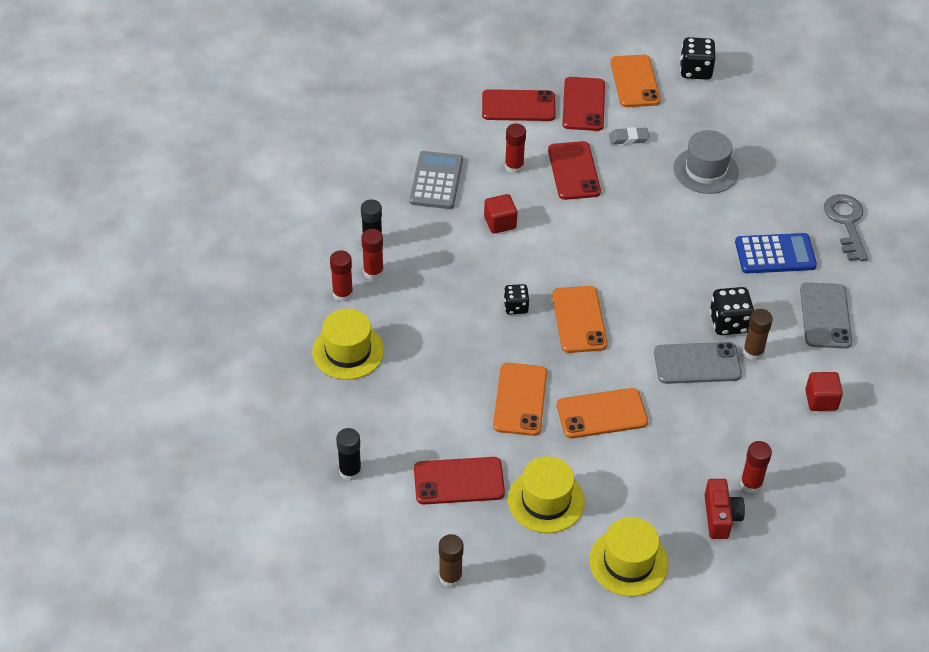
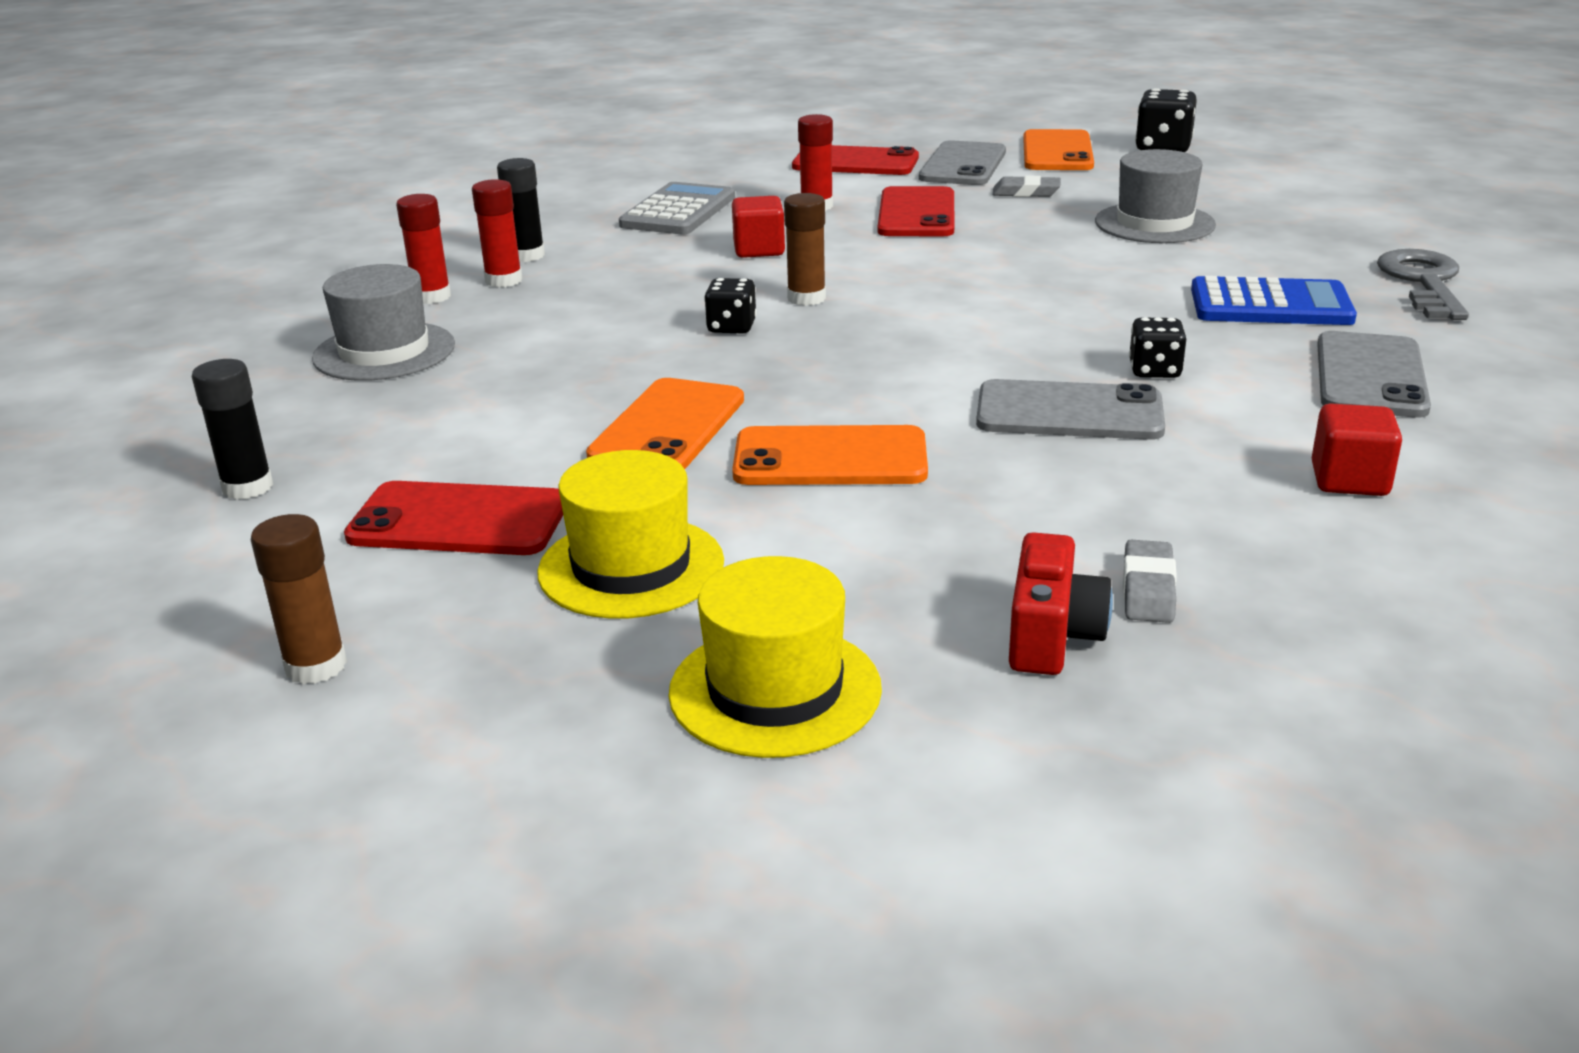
camera: 15 degrees right, 20 degrees down
(348, 351) = (384, 351): yellow hat -> grey hat
(579, 320) = (845, 348): orange phone -> none
(583, 104) = (963, 165): red phone -> grey phone
(729, 323) = (1154, 371): black dice -> black dice, size x0.64
(751, 484) = (1148, 589): red glue stick -> grey eraser
(753, 352) = (1199, 407): brown glue stick -> brown glue stick (806, 298)

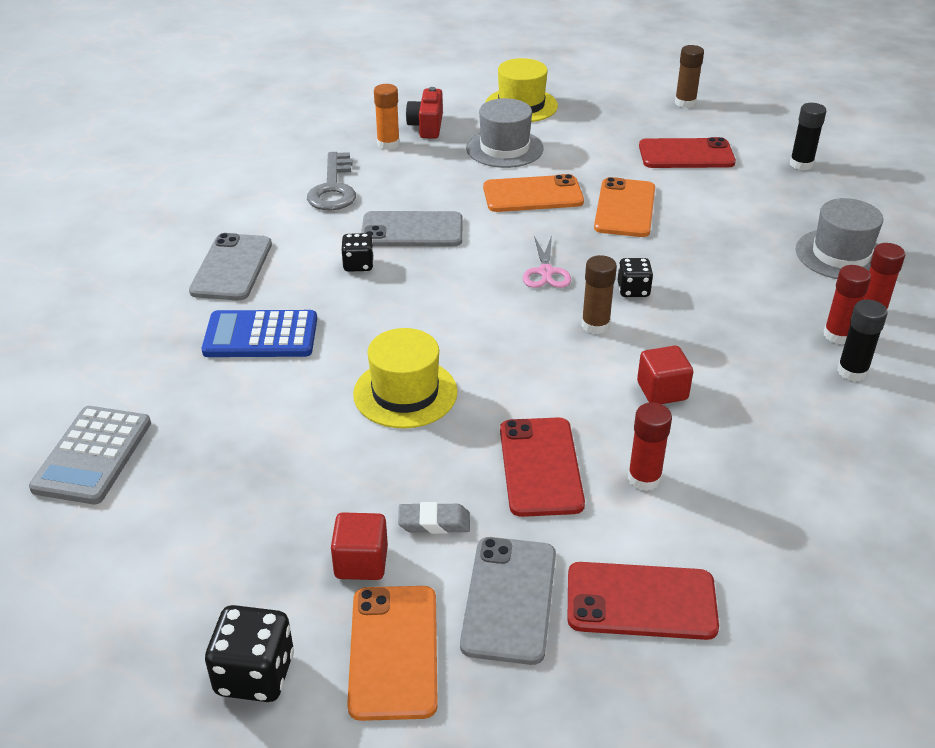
camera: 170 degrees right, 10 degrees up
(631, 567) = (597, 140): yellow hat -> yellow hat (405, 393)
(678, 211) = (776, 459): grey calculator -> grey calculator (93, 455)
(851, 351) = (546, 272): none -> pink scissors
(1148, 589) = (388, 144): grey eraser -> orange glue stick
(1154, 223) = (314, 459): grey hat -> grey hat (504, 148)
(1349, 480) = (282, 197): red cube -> red cube (361, 562)
(1423, 282) = (132, 371): grey key -> grey key (333, 188)

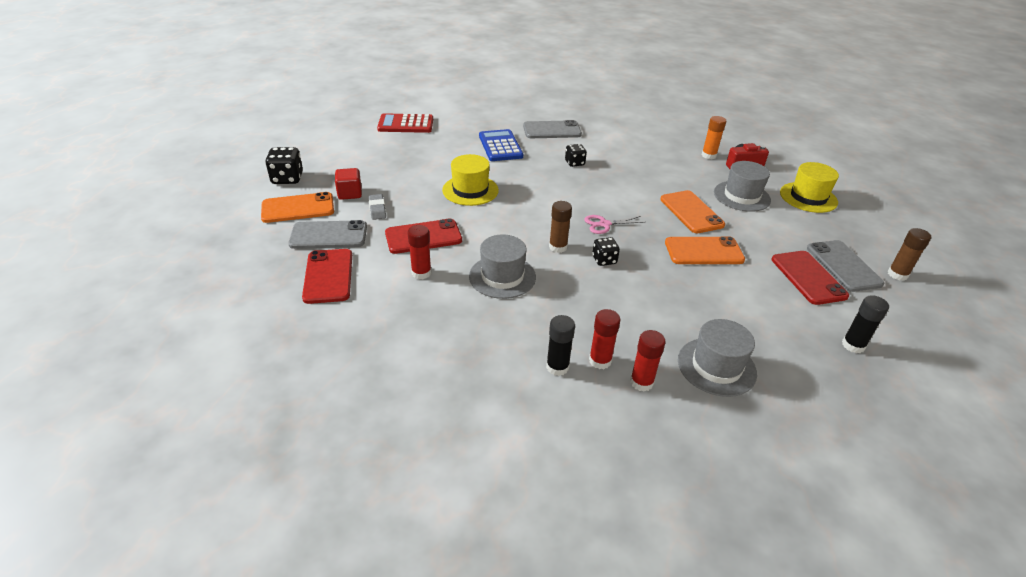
camera: 75 degrees right, 0 degrees up
(93, 455) = (406, 124): grey calculator -> red calculator
(333, 188) = (645, 145): grey key -> none
(412, 230) = (619, 174): grey phone -> grey phone (843, 266)
(662, 391) = (502, 276): red cube -> grey hat

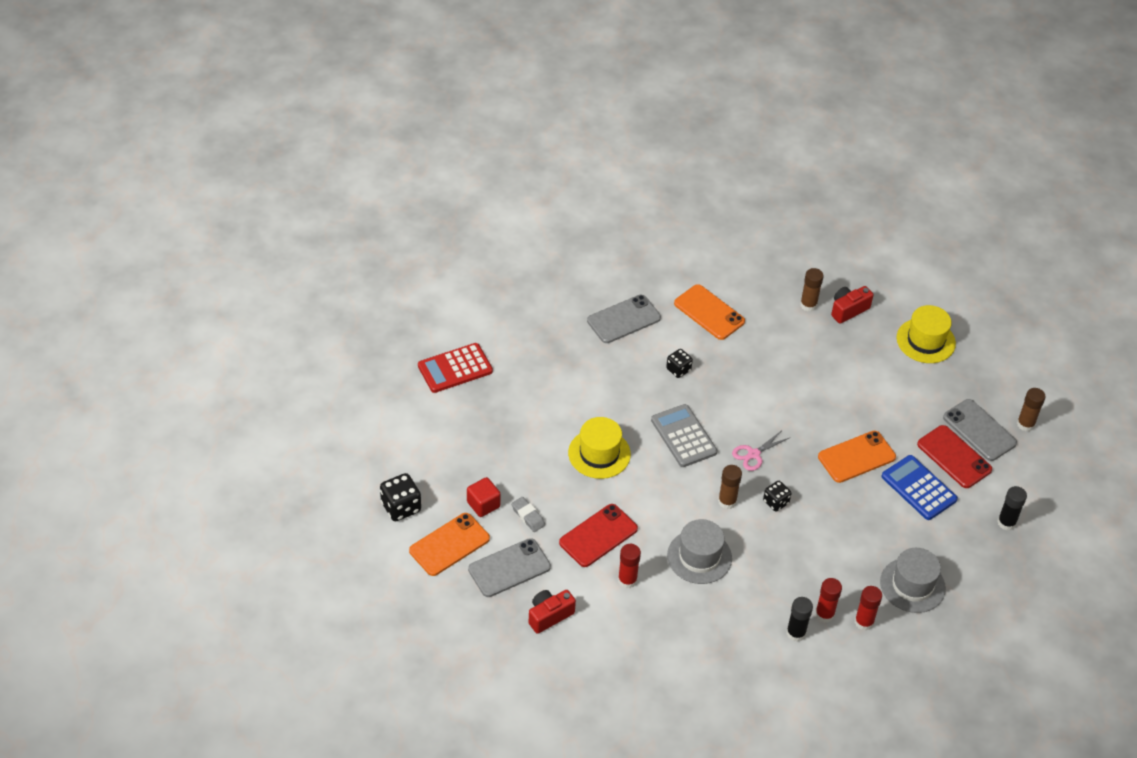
camera: 25 degrees left, 10 degrees up
(328, 276) = (549, 616): red phone -> red camera
(500, 146) = (585, 370): blue calculator -> blue calculator (918, 488)
(549, 198) = (683, 436): none -> grey calculator
(691, 212) = (825, 405): orange phone -> orange phone (709, 312)
(708, 155) = (808, 305): orange glue stick -> brown glue stick
(741, 196) = (863, 362): grey hat -> none

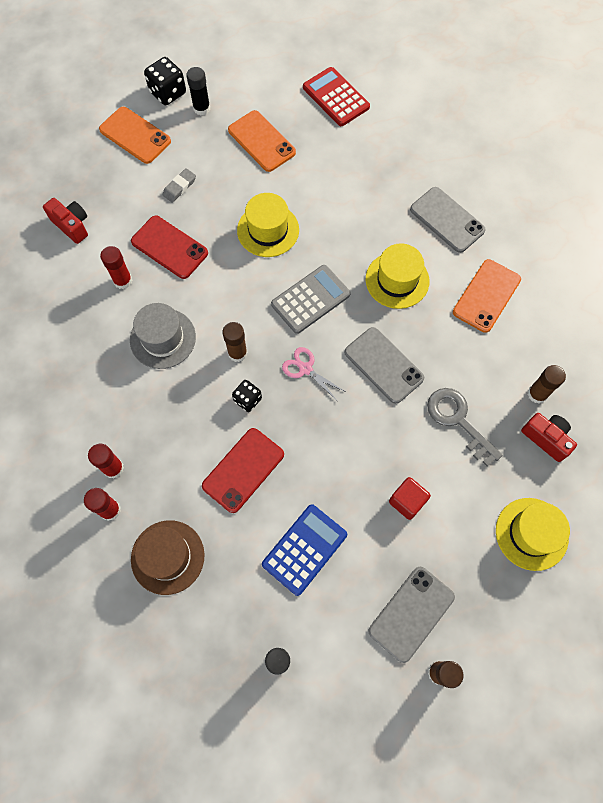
camera: 80 degrees right, 20 degrees up
(483, 504) = (185, 151): red cube -> red cube (407, 501)
(509, 568) = (118, 184): grey phone -> grey phone (383, 365)
(678, 369) = (397, 280): black dice -> yellow hat
(796, 633) = (85, 443): black glue stick -> black glue stick (201, 108)
(822, 361) = (458, 420): none -> grey key
(856, 457) = (331, 475): orange phone -> orange phone (261, 141)
(912, 585) = (167, 557): grey hat -> brown hat
(954, 457) = (361, 586): red phone -> red phone (243, 470)

